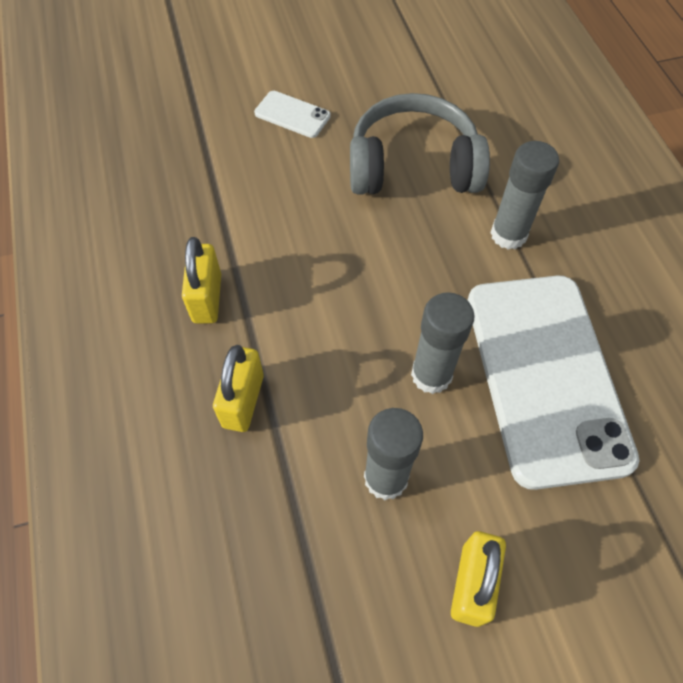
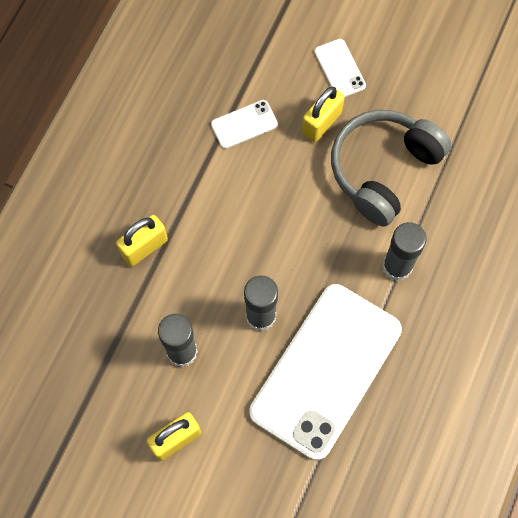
camera: 40 degrees right, 10 degrees up
(207, 298) = (175, 167): yellow padlock -> yellow padlock (321, 123)
(244, 214) = (244, 124): none -> white phone
(413, 166) = (383, 170): grey headphones -> grey headphones turned 90 degrees counterclockwise

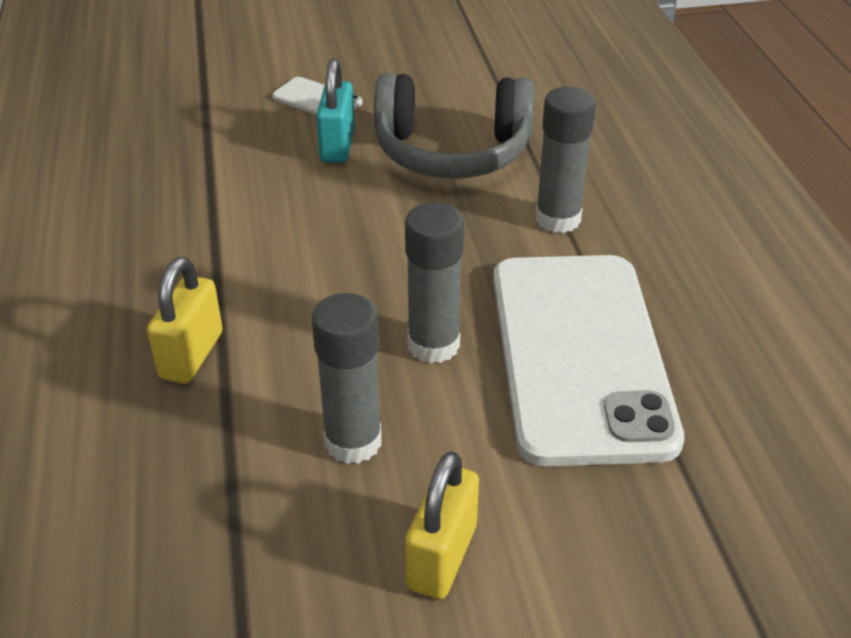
camera: 35 degrees left, 30 degrees down
(244, 124) = (238, 184): white phone -> none
(321, 123) = (337, 146): yellow padlock -> turquoise padlock
(383, 170) = (452, 152): grey headphones -> grey headphones turned 90 degrees counterclockwise

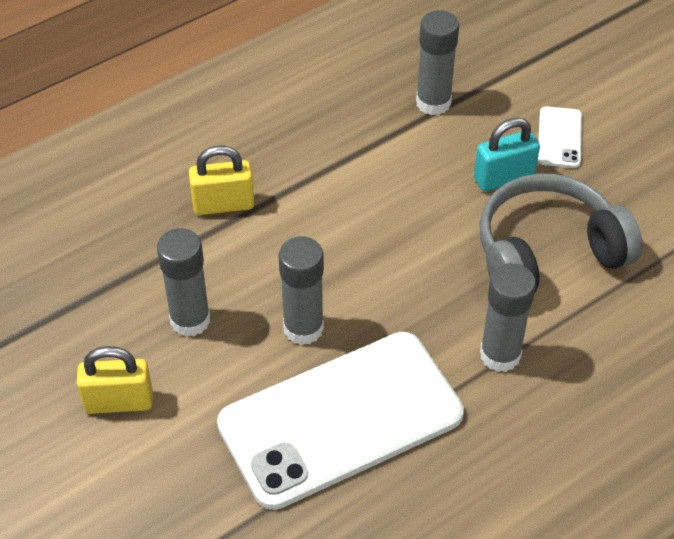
camera: 65 degrees right, 10 degrees up
(195, 155) = (433, 103): none -> grey glue stick
(452, 152) = (547, 253): grey headphones -> grey headphones turned 90 degrees clockwise

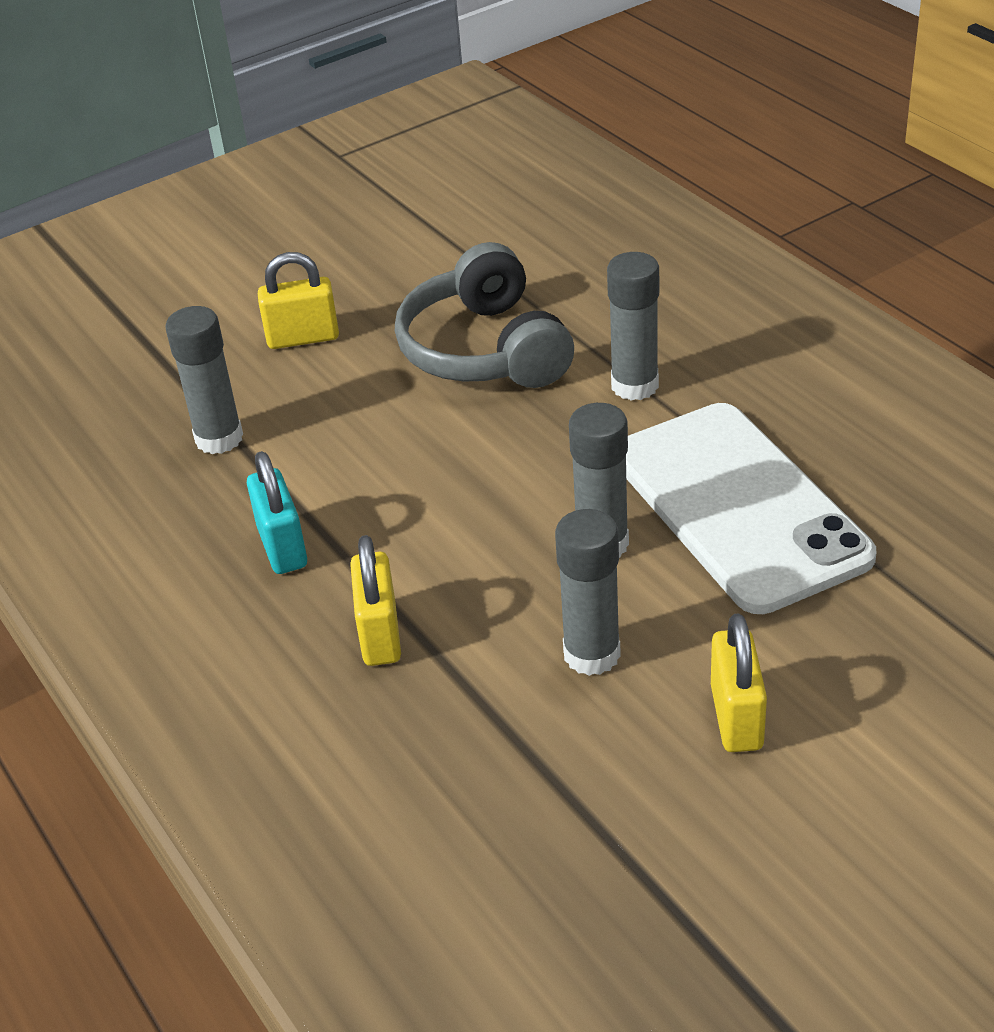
camera: 85 degrees left, 10 degrees down
(504, 178) = (363, 381): turquoise padlock -> turquoise padlock (282, 547)
(559, 137) = (303, 338): white phone -> yellow padlock

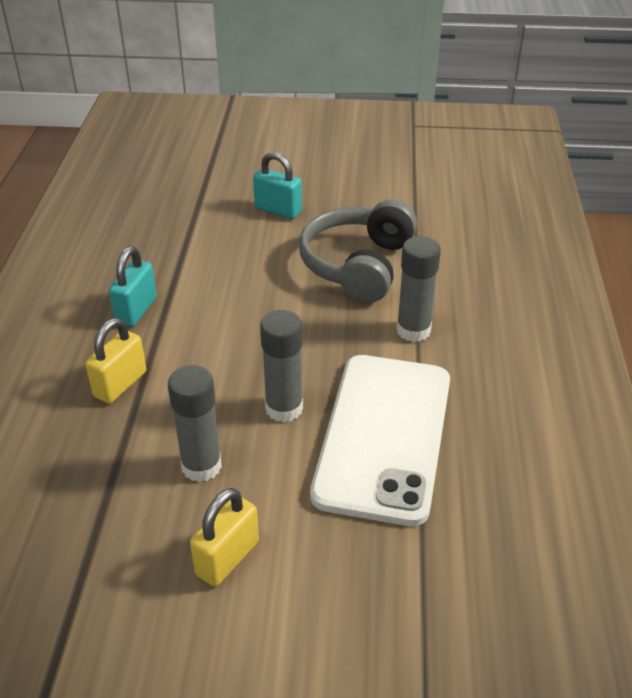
camera: 35 degrees right, 0 degrees up
(219, 438) = (178, 239): grey glue stick -> none
(303, 338) = (278, 210): yellow padlock -> turquoise padlock

